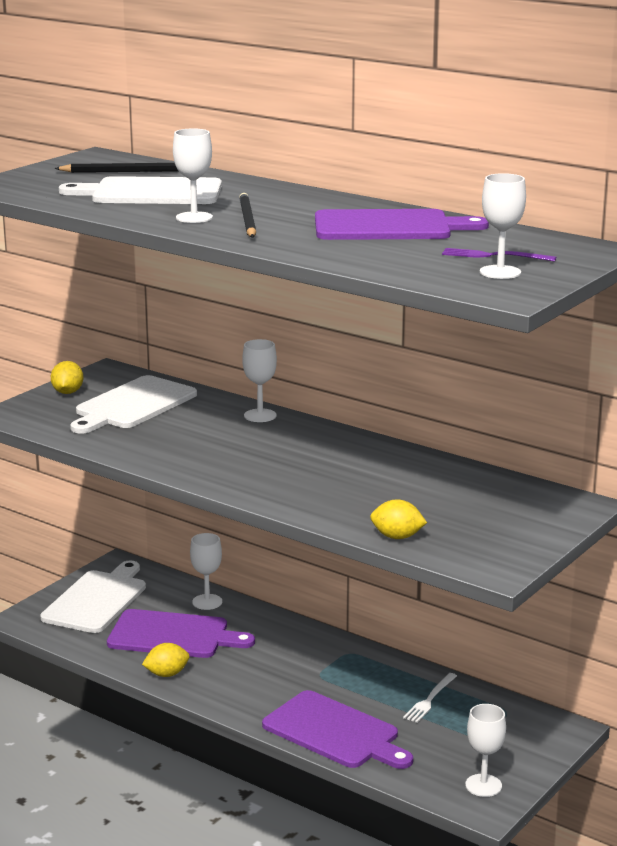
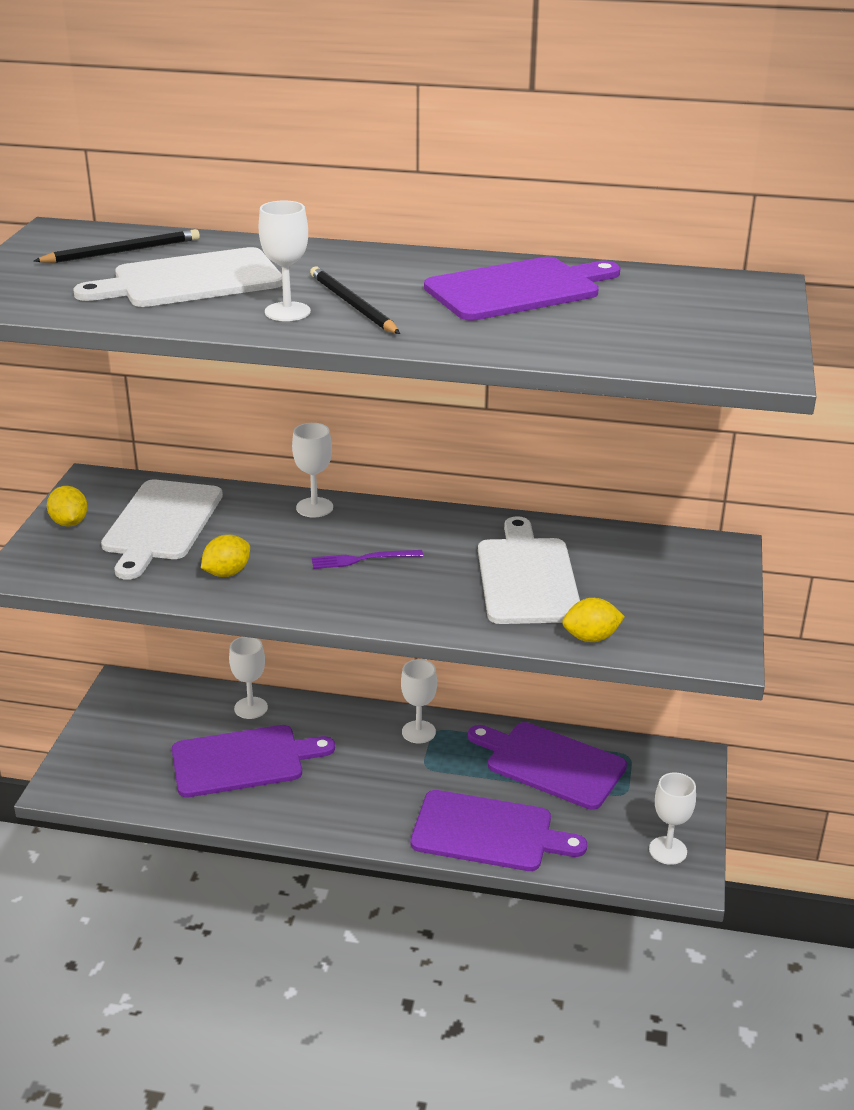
camera: 25 degrees left, 10 degrees up
(97, 600) = (129, 738): white cutting board -> white cutting board (527, 577)
(167, 674) = (269, 813): yellow lemon -> yellow lemon (227, 573)
(430, 699) = (550, 764): white fork -> purple cutting board
(494, 256) = (676, 313): purple fork -> purple fork (362, 559)
(500, 272) = (712, 336): white goblet -> white goblet (418, 732)

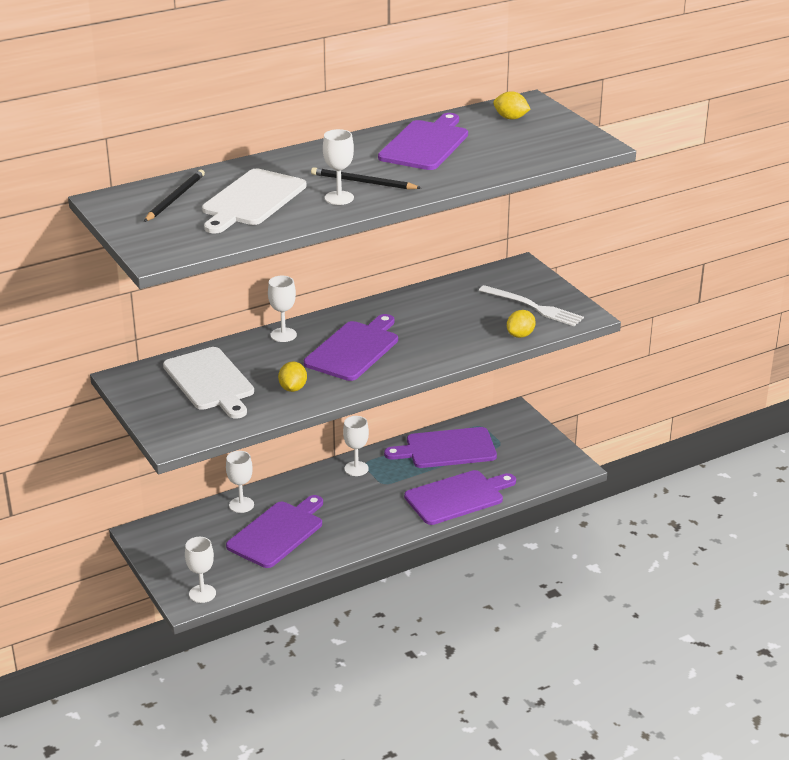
camera: 40 degrees left, 0 degrees up
(69, 522) = (153, 405): yellow lemon -> yellow lemon (511, 118)
(362, 559) = (354, 349): purple fork -> purple cutting board
(527, 577) = (449, 321): white cutting board -> none
(663, 609) = (533, 307): none -> white fork
(668, 850) = (552, 459): white goblet -> white goblet (202, 594)

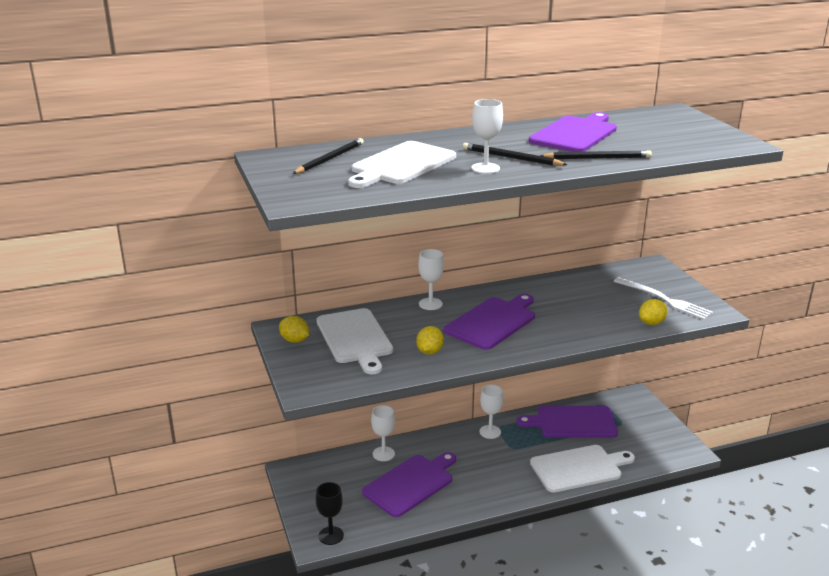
camera: 10 degrees right, 5 degrees down
(202, 594) = (331, 535): white goblet -> black goblet
(451, 176) = (597, 158): none -> black pencil
(457, 497) = (579, 468): purple cutting board -> white cutting board
(511, 118) = (657, 120): yellow lemon -> yellow lemon (294, 340)

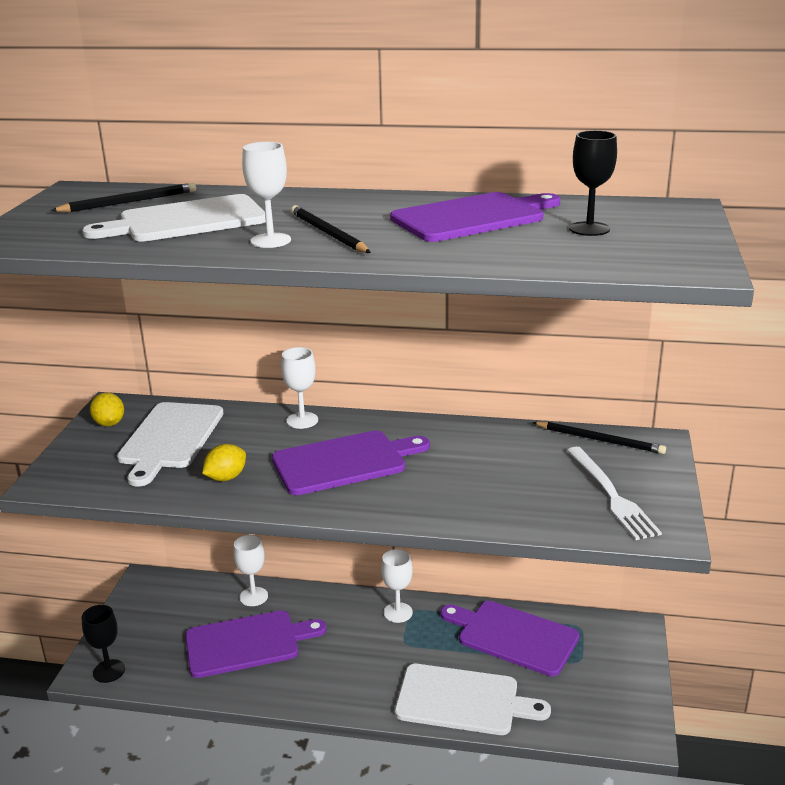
camera: 30 degrees right, 0 degrees up
(597, 158) = (438, 252): black pencil -> black pencil (600, 440)
(651, 131) = (589, 229): none -> black goblet
(651, 323) = (550, 522): yellow lemon -> none

